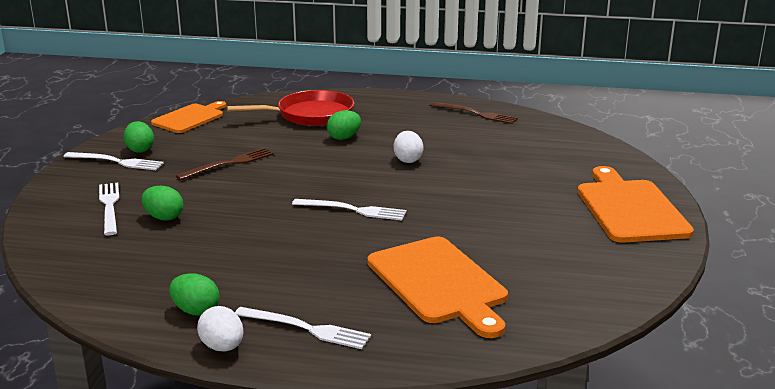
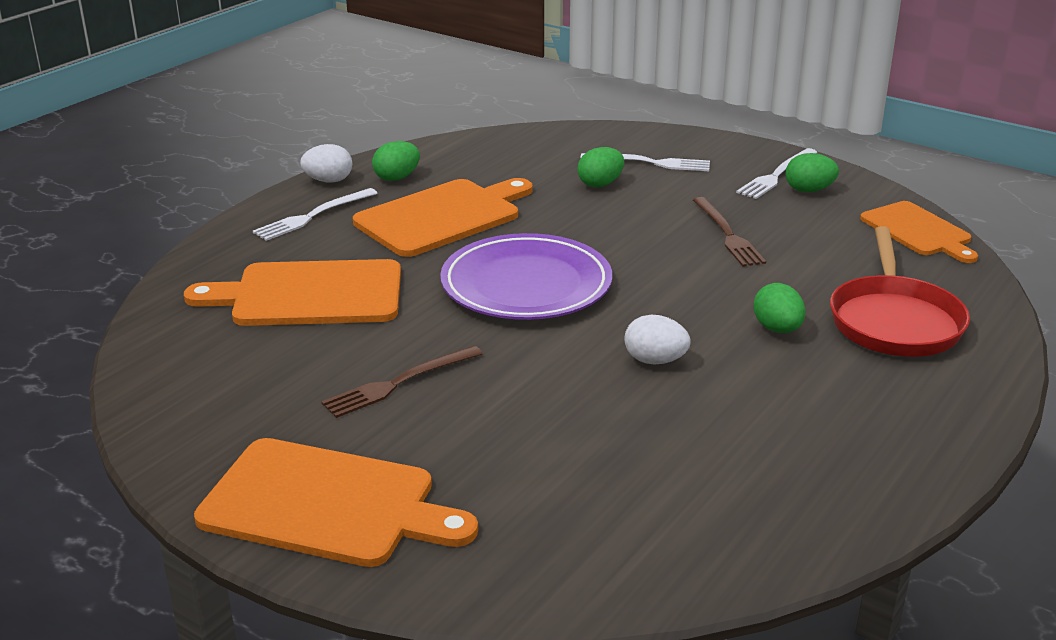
camera: 115 degrees right, 5 degrees up
(266, 266) = (442, 216): none -> orange cutting board
(353, 210) = (526, 285): white fork -> purple plate
(475, 114) = (832, 491): brown fork -> brown fork (399, 383)

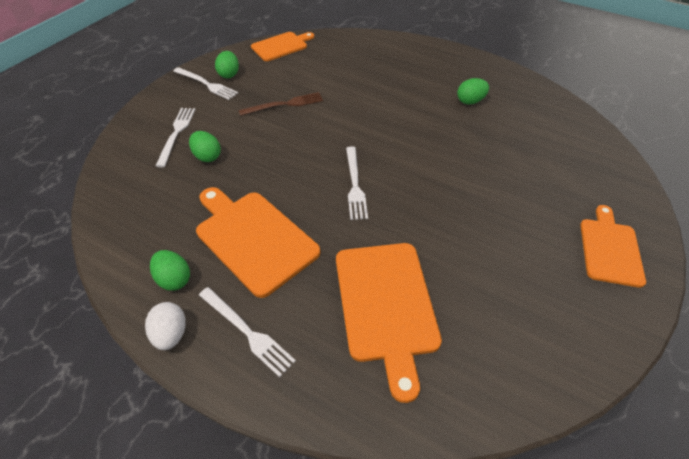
camera: 95 degrees left, 20 degrees up
(326, 504) = (610, 249): orange cutting board -> orange cutting board, size x0.65
(399, 383) = (484, 233): brown fork -> none
(526, 285) = (355, 185): purple plate -> white fork
(655, 361) = (428, 132): white egg -> none
(777, 329) = (387, 92): green egg -> green egg (470, 101)
(894, 321) = (372, 60): red pan -> none

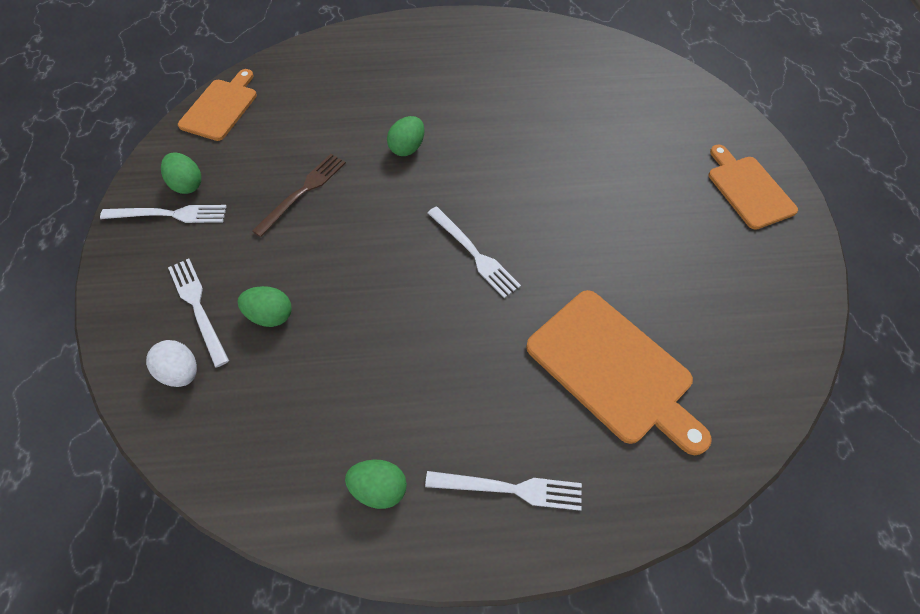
camera: 35 degrees left, 10 degrees up
(171, 334) = (435, 548): white egg -> white egg (181, 372)
(253, 238) = (422, 383): orange cutting board -> none
(470, 101) = (508, 82): green egg -> green egg (407, 148)

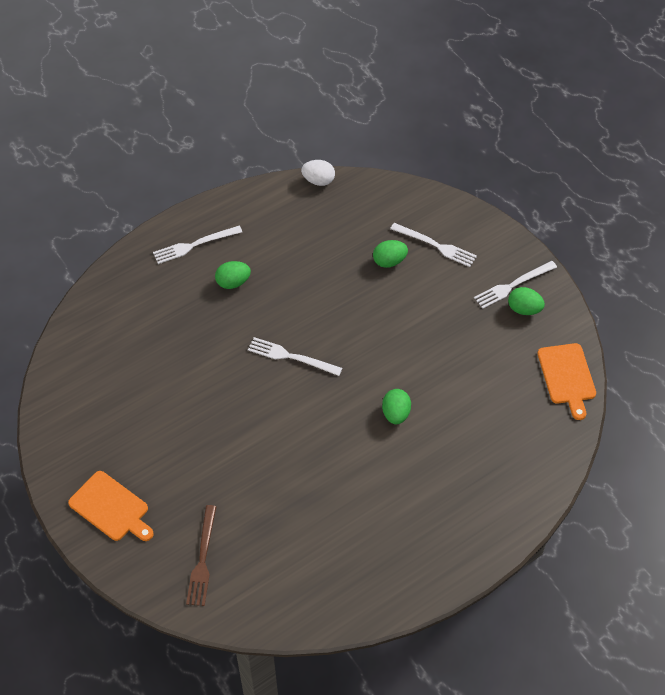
camera: 150 degrees right, 5 degrees down
(181, 372) = (411, 213): white egg -> white egg (318, 181)
(303, 192) = (441, 342): brown fork -> brown fork (202, 559)
(379, 488) = (262, 216): green egg -> green egg (233, 282)
(613, 369) = (164, 328): orange cutting board -> none

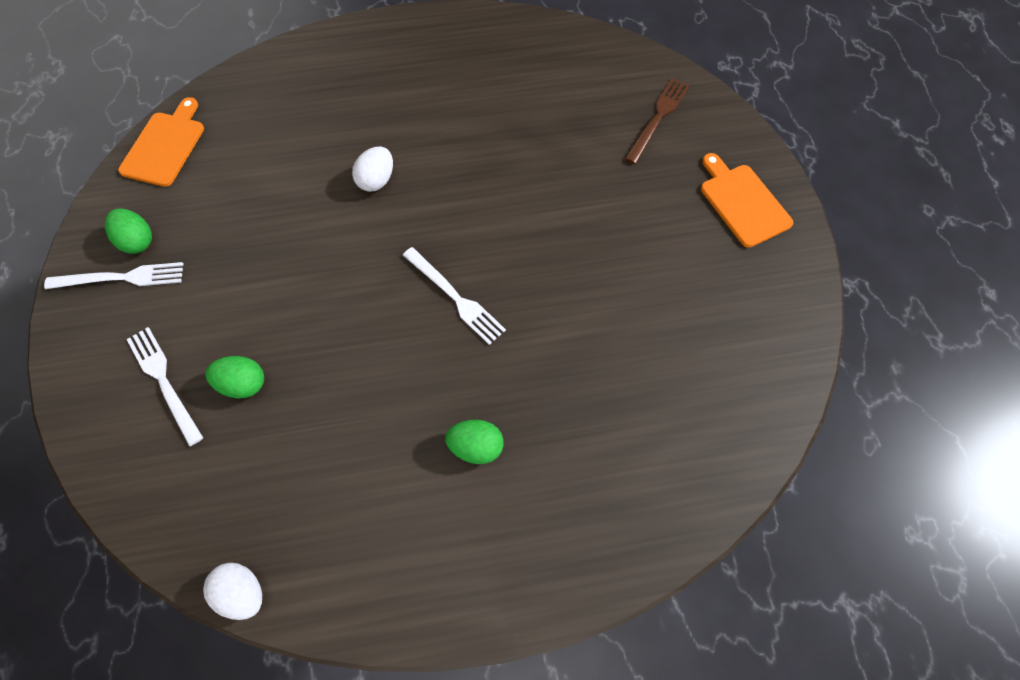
camera: 155 degrees left, 10 degrees up
(194, 245) = (503, 547): white fork -> none
(396, 414) = (376, 180): green egg -> white egg

